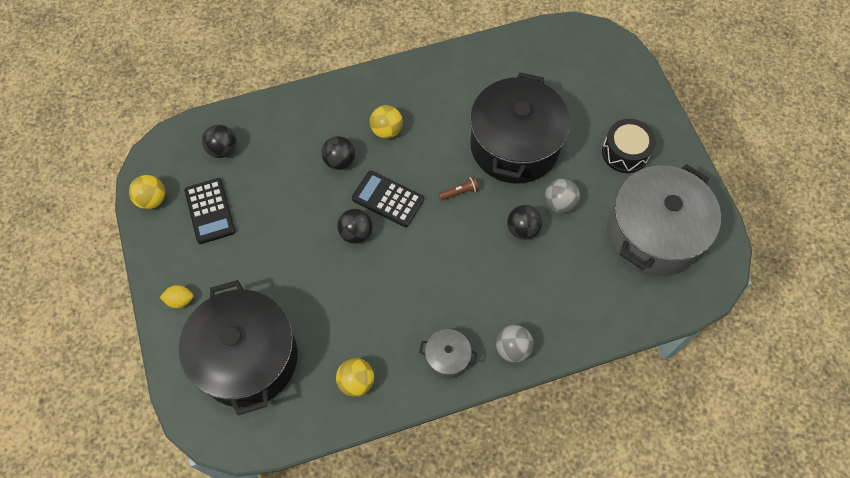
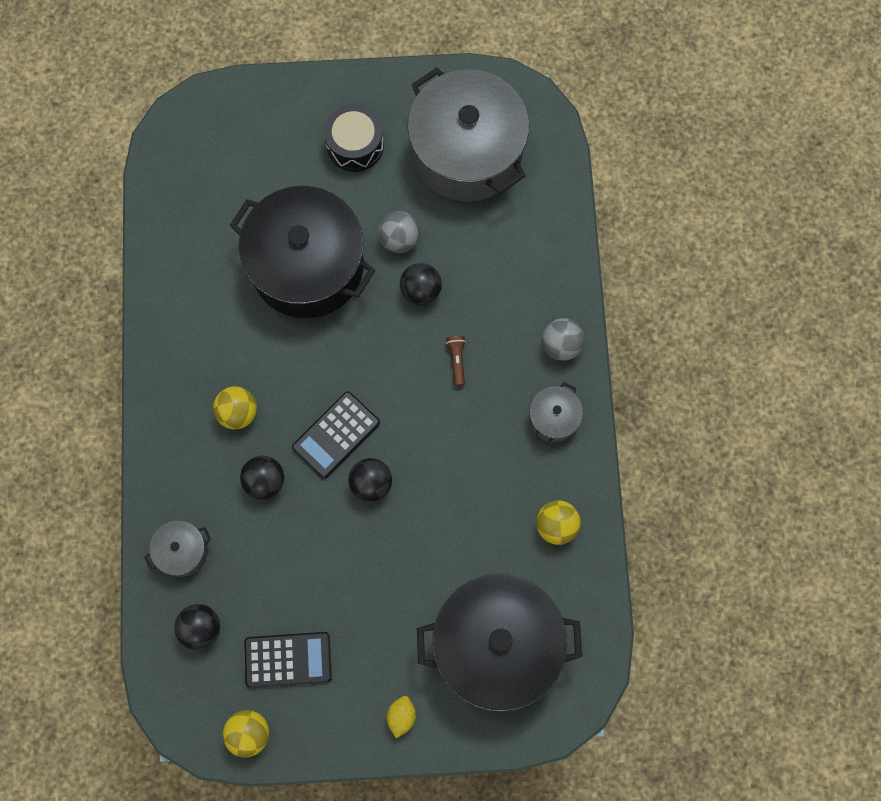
camera: 75 degrees left, 10 degrees up
(276, 123) = (182, 551): none -> grey pot
(460, 192) = (351, 347): brown flashlight -> brown flashlight (457, 360)

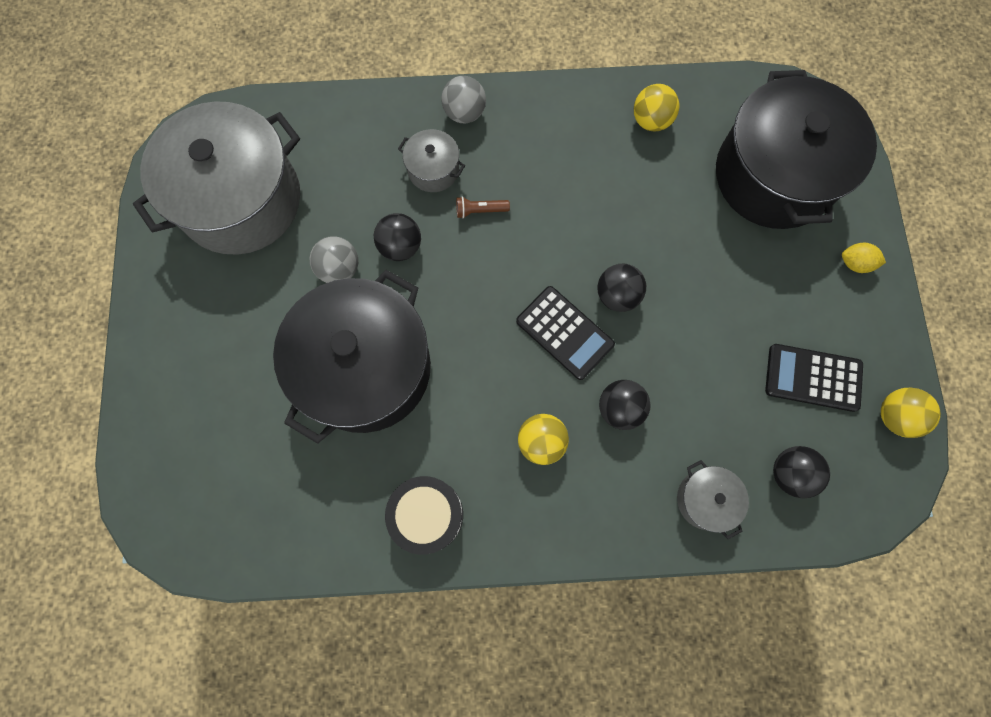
camera: 90 degrees left, 0 degrees up
(288, 660) = (813, 377): black calculator -> black calculator turned 75 degrees counterclockwise
(355, 145) = (219, 318): black drum -> black drum (427, 515)
(553, 418) = (541, 121): grey pot -> grey pot (433, 170)

